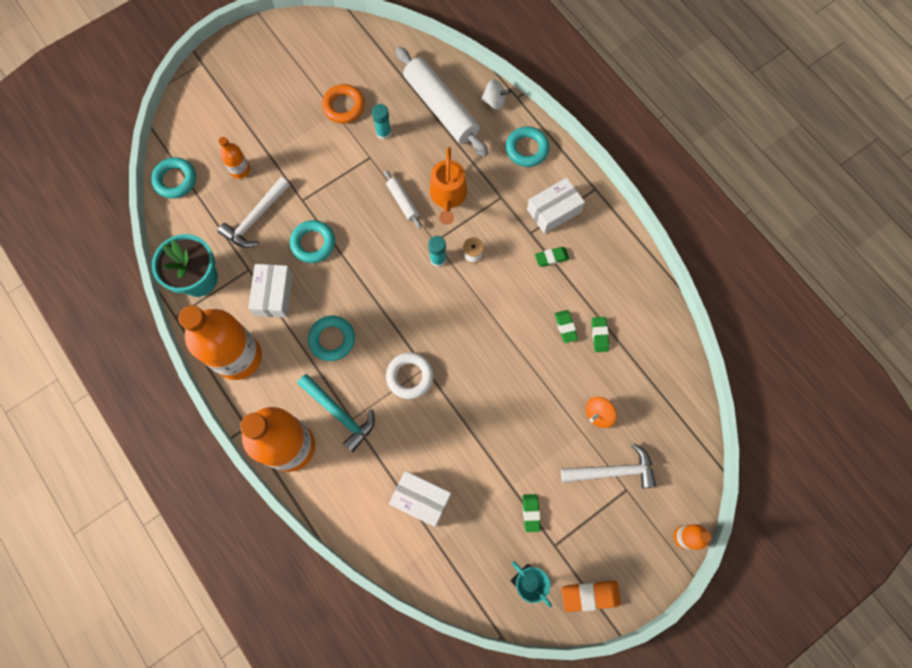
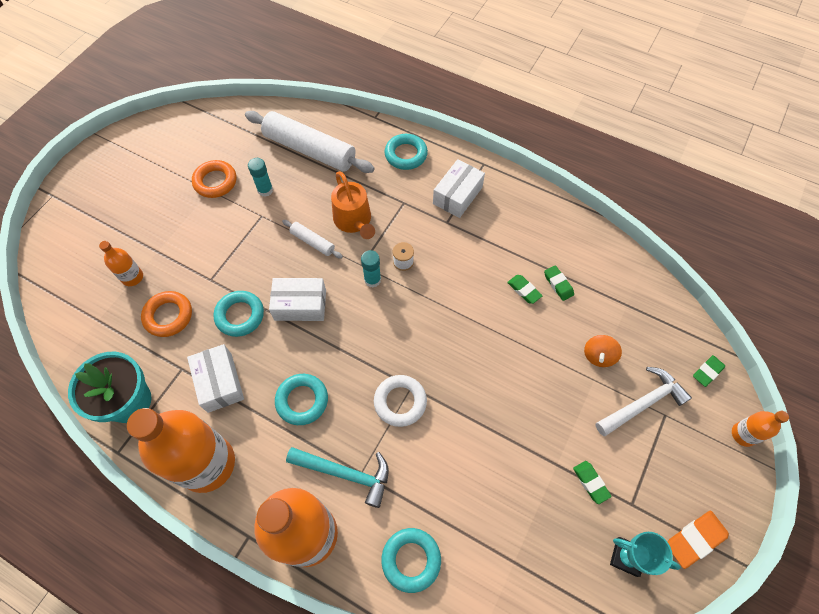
camera: 25 degrees left, 10 degrees down
(175, 180) = (64, 313): turquoise ring -> turquoise ring (411, 560)
(256, 218) = (168, 316): white hammer -> orange ring
(421, 499) = (475, 524): white box -> white box (300, 305)
(494, 101) = (356, 127): white spinning top -> none
(551, 258) = (477, 235): green eraser -> green eraser (707, 372)

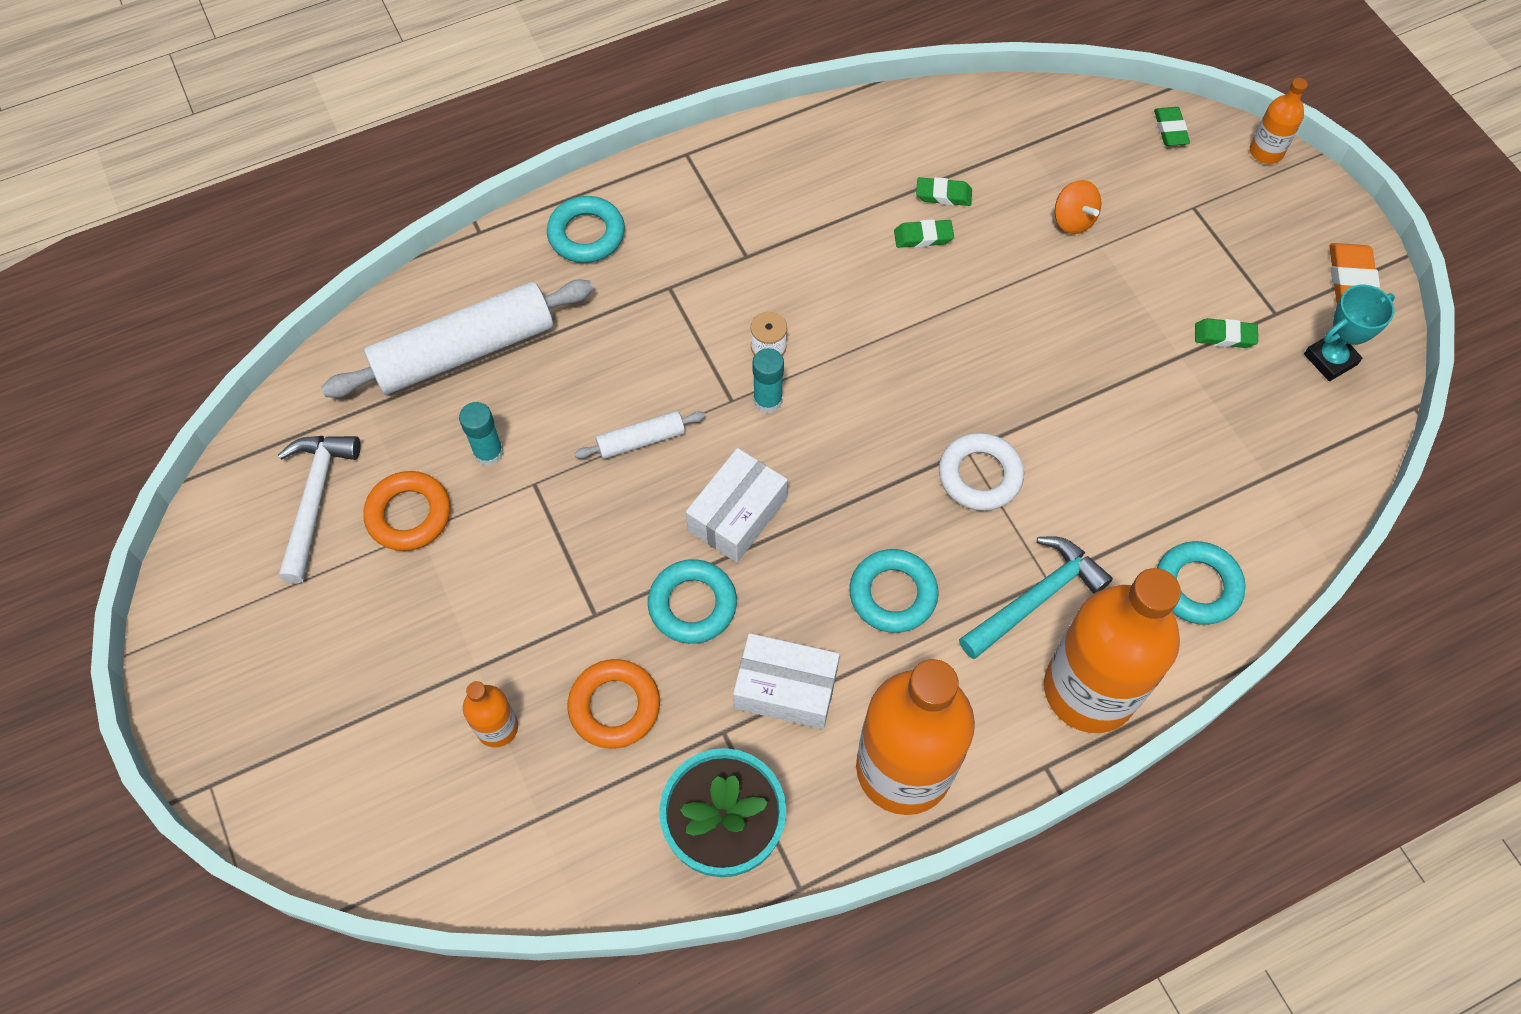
camera: 55 degrees left, 0 degrees up
(354, 221) = (648, 367): orange watering can -> none
(457, 195) = (713, 217): white box -> none
(642, 403) = (1164, 219): white hammer -> white hammer (315, 499)

